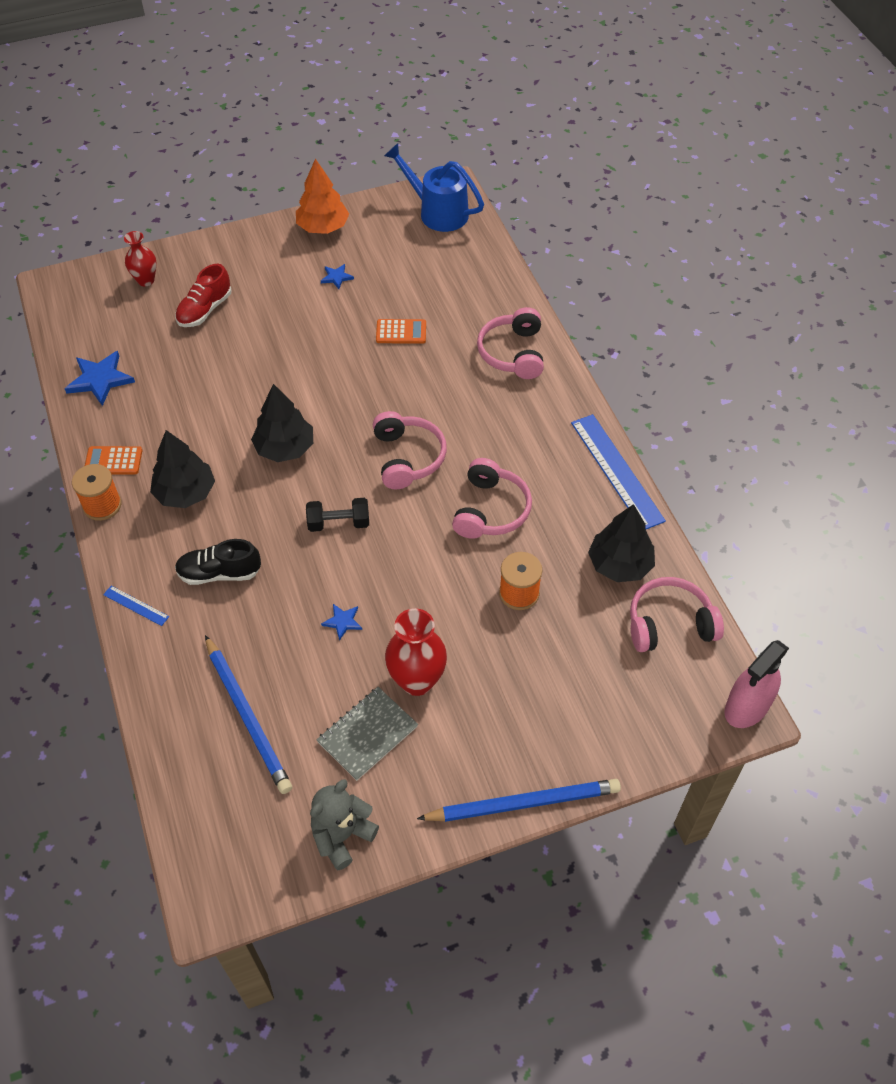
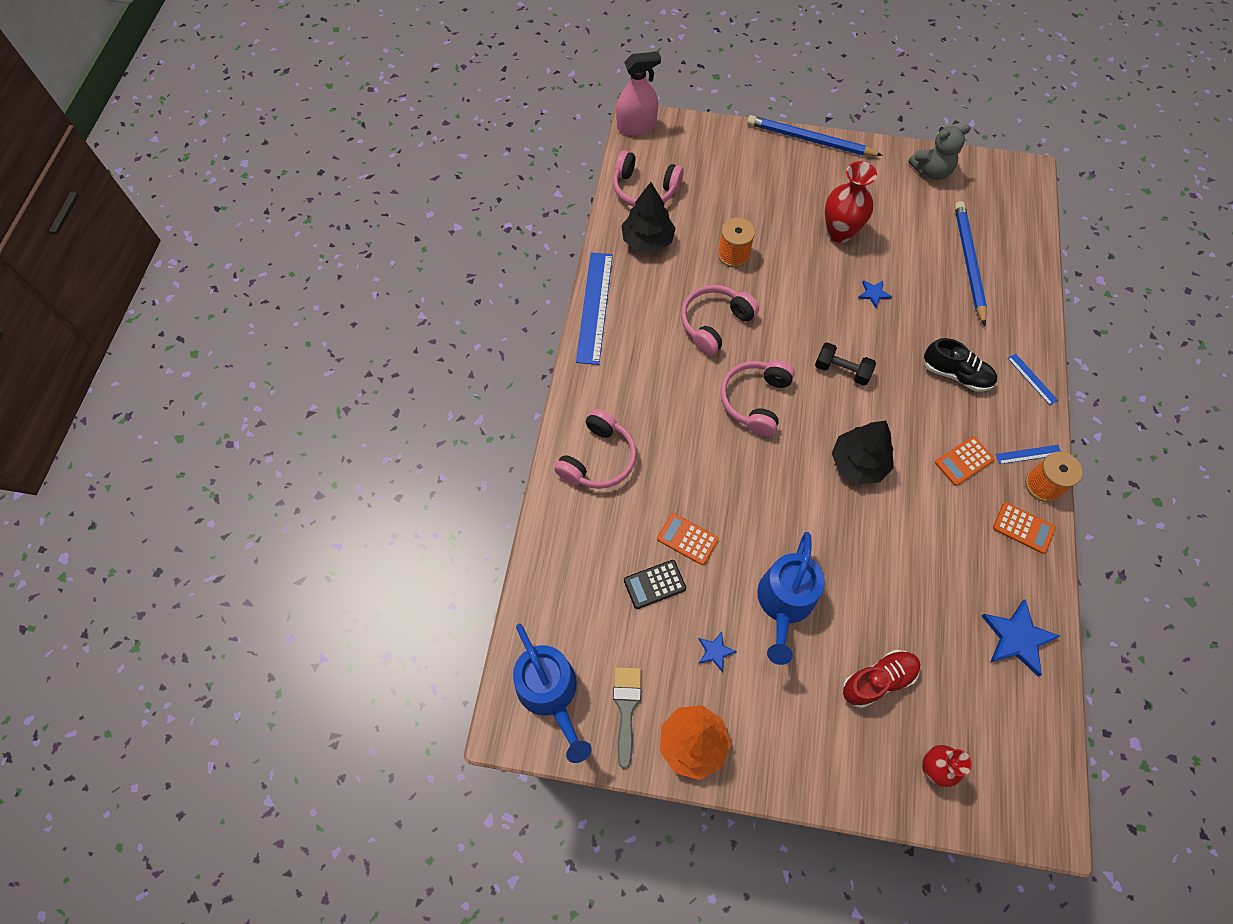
camera: 150 degrees left, 10 degrees up
(122, 527) = (1028, 454): none -> blue ruler
(185, 493) = (964, 461): black tree -> orange calculator
(299, 324) = (784, 604): none -> blue watering can
(367, 734) = (889, 216): grey notebook -> none
(380, 225) = (626, 708): none -> grey brush
(407, 295) = (654, 584): none -> black calculator

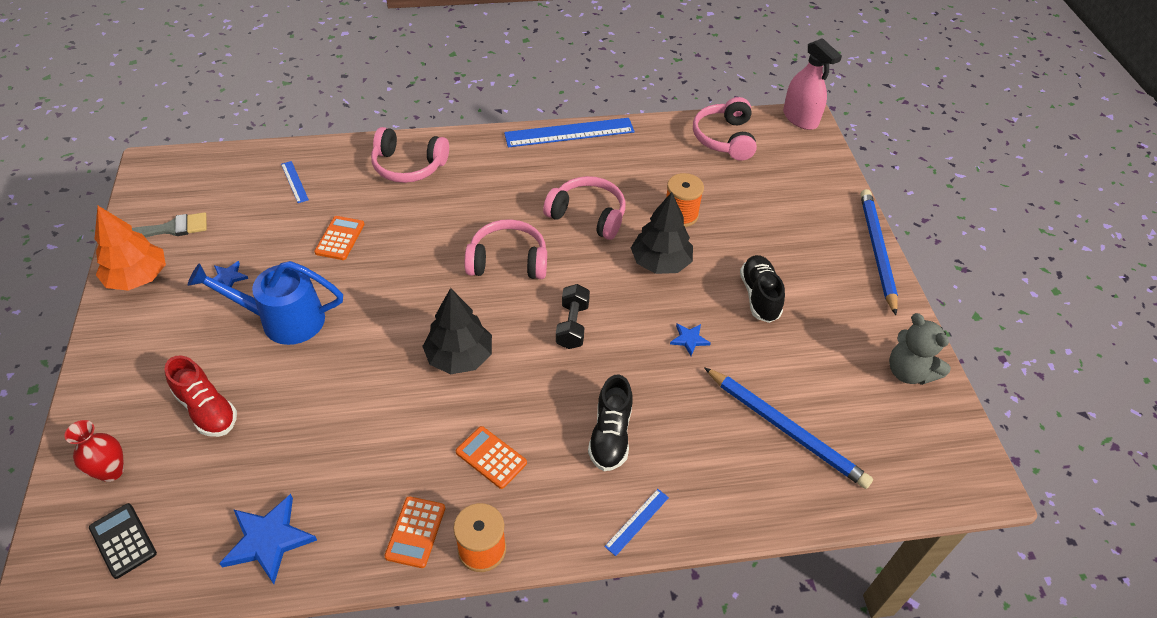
camera: 70 degrees right, 15 degrees down
(551, 693) = (181, 181): blue watering can -> none
(647, 240) = (664, 151): black tree -> black tree (660, 262)
(654, 584) = (290, 225): black calculator -> black calculator (123, 541)
(839, 232) = (759, 296): red vase -> black shoe
(968, 262) = (786, 429): blue pencil -> blue pencil turned 60 degrees clockwise
(1028, 454) = (521, 528): blue ruler -> blue ruler (294, 182)

